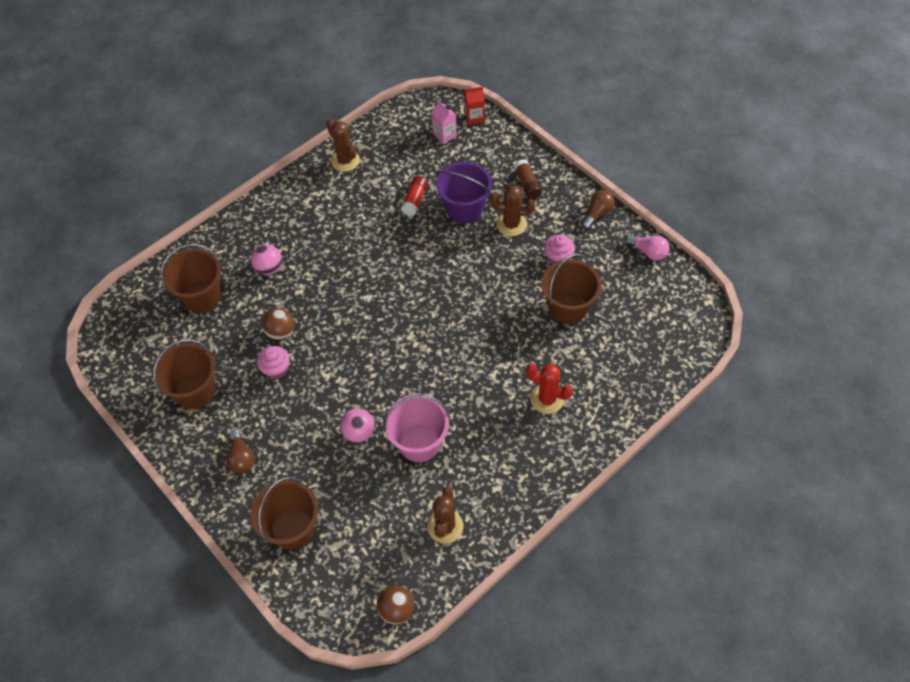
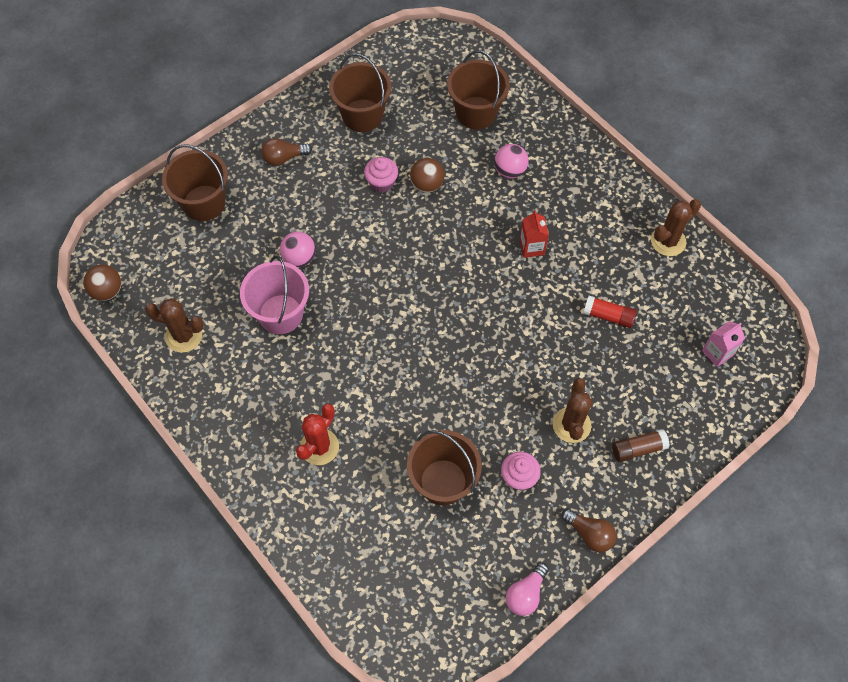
camera: 90 degrees right, 5 degrees up
(464, 209) = (596, 371): purple bucket -> none
(474, 117) = (751, 390): red carton -> red carton (532, 247)

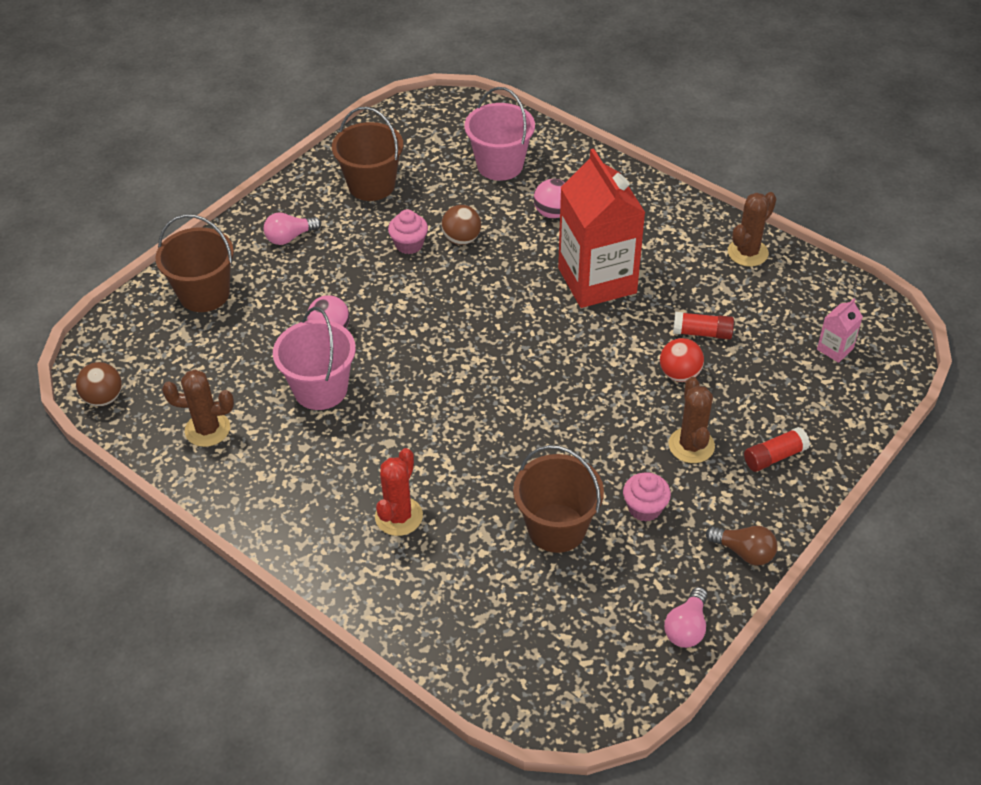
camera: 10 degrees left, 15 degrees down
(284, 158) = (290, 237): brown light bulb -> pink light bulb
(476, 113) = (500, 165): brown bucket -> pink bucket
(532, 247) = (597, 280): red carton -> red carton, size x2.43
(579, 353) = (679, 374): none -> red ball
(638, 449) = (774, 456): brown glue stick -> red glue stick

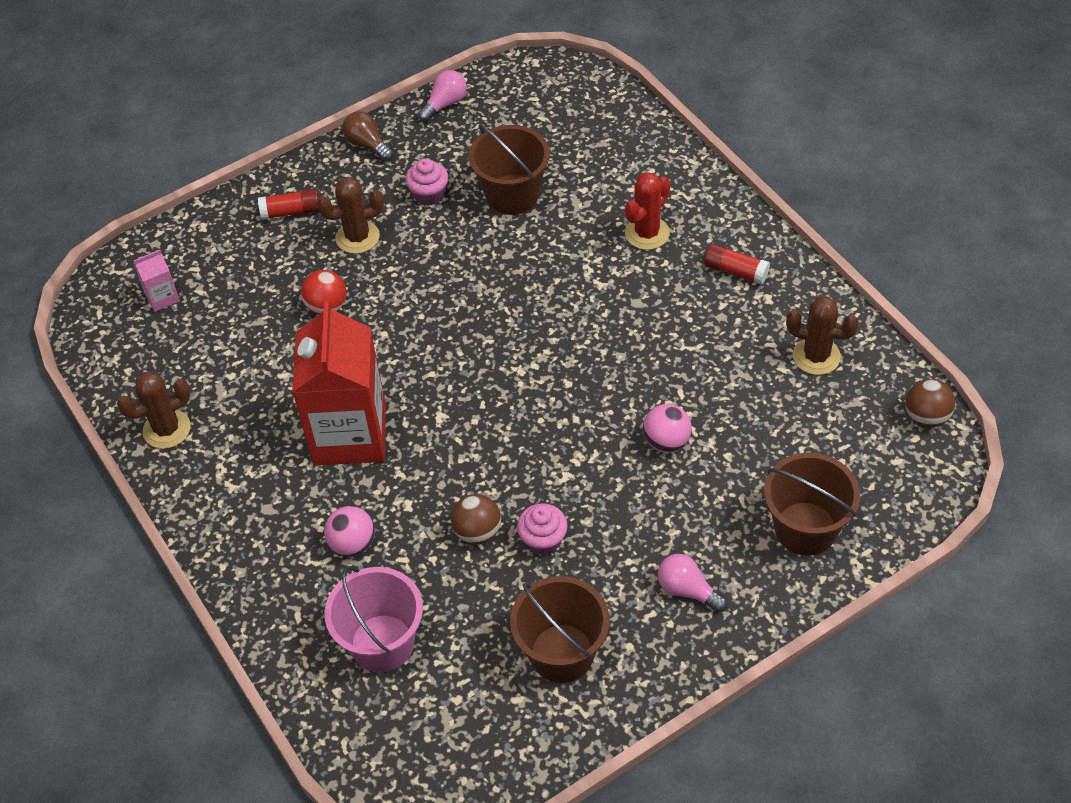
camera: 160 degrees left, 5 degrees up
(290, 237) = (687, 590): pink light bulb -> pink light bulb turned 135 degrees counterclockwise
(320, 389) = (692, 374): pink bucket -> none
(691, 445) = (357, 237): brown cactus -> brown cactus turned 60 degrees clockwise
(702, 333) = (277, 345): red glue stick -> red glue stick (736, 271)

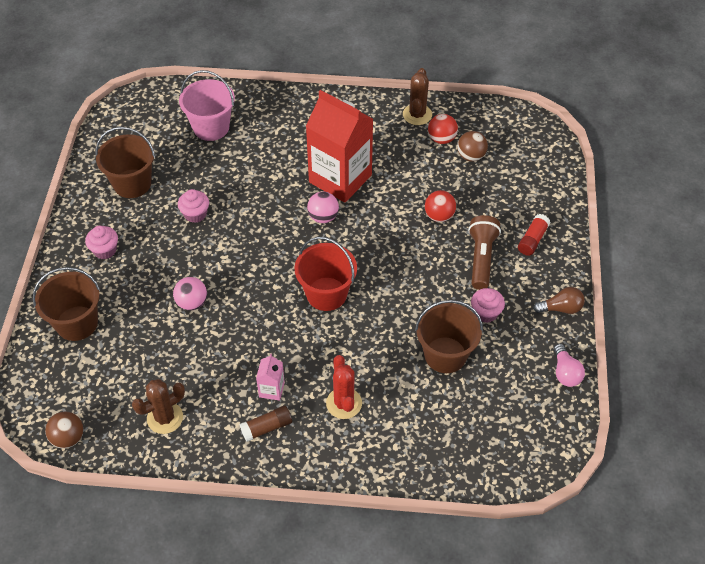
camera: 125 degrees right, 0 degrees up
(162, 297) = (514, 153): pink carton -> pink carton (271, 389)
(193, 378) = (441, 139): none -> red ball
(352, 544) = (274, 145): pink ball -> pink ball (323, 217)
(357, 237) = (481, 258): brown cactus -> brown flashlight
(477, 532) = (228, 193): brown ball -> brown ball (471, 156)
(533, 332) = (326, 294): none -> red bucket
(687, 590) = (105, 250): pink light bulb -> pink cupcake
(736, 271) = (267, 427): red glue stick -> brown glue stick

